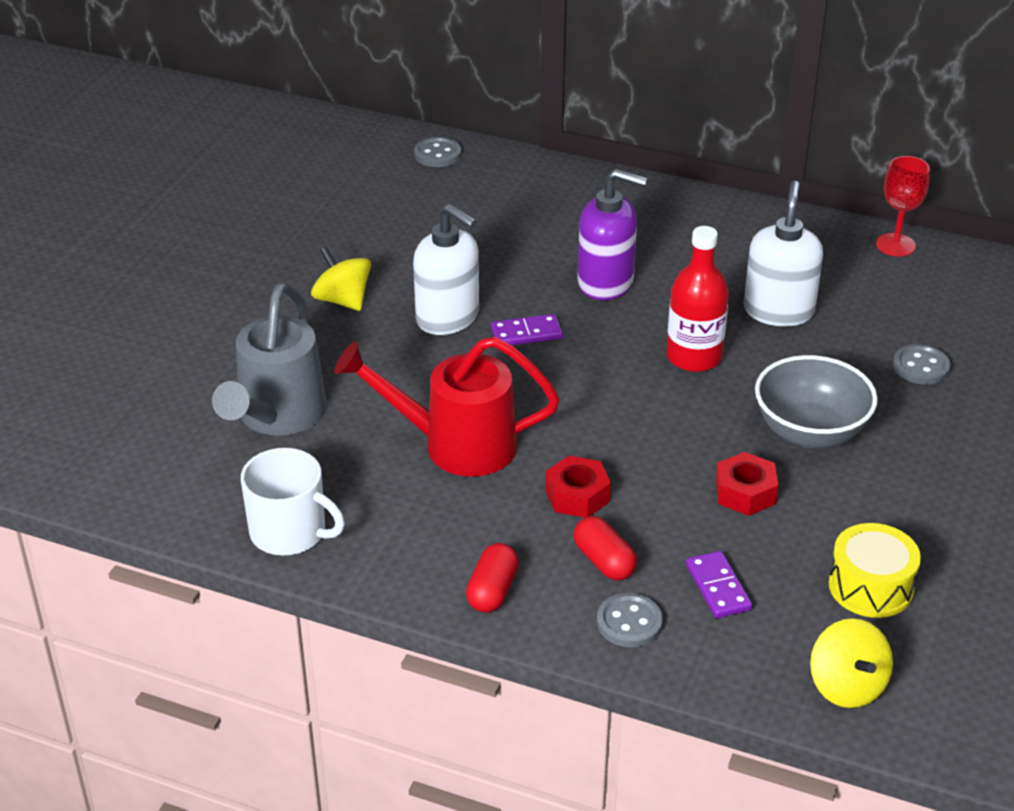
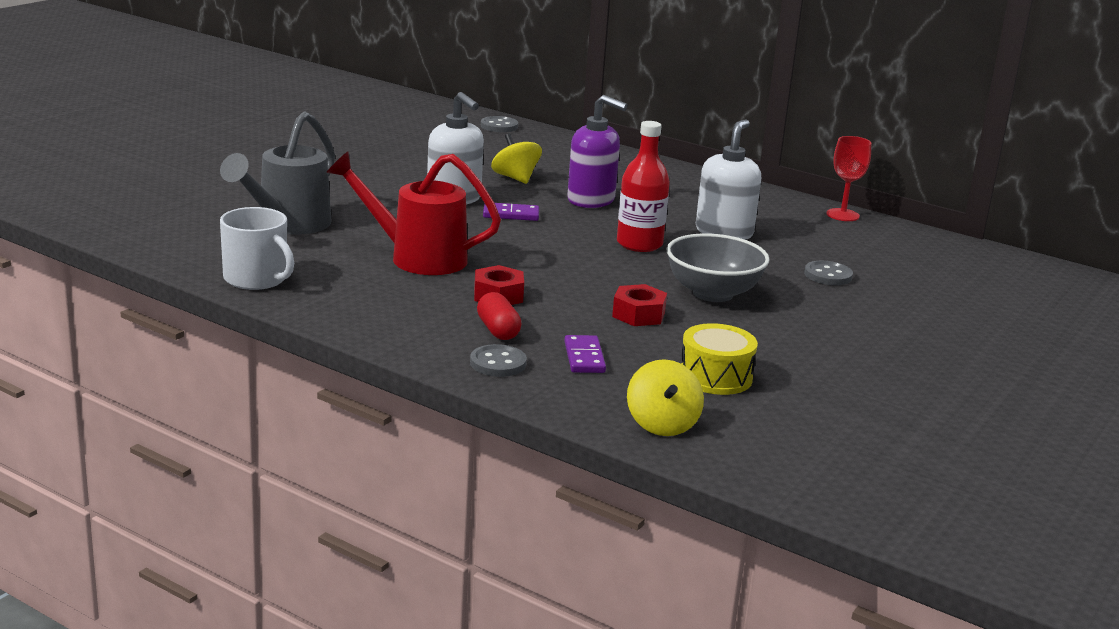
camera: 10 degrees right, 15 degrees down
(342, 300) = (378, 180): yellow spinning top -> yellow spinning top (515, 178)
(492, 591) = (396, 331): red capsule -> none

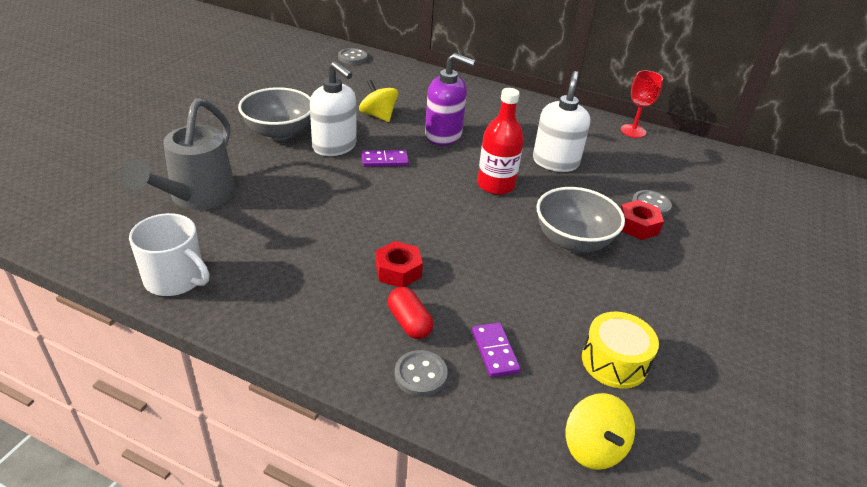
camera: 10 degrees left, 15 degrees up
(390, 183) = (279, 132): none -> grey bowl
(418, 258) = (318, 227): red watering can -> none
(638, 314) = (522, 280): red nut -> red nut (637, 226)

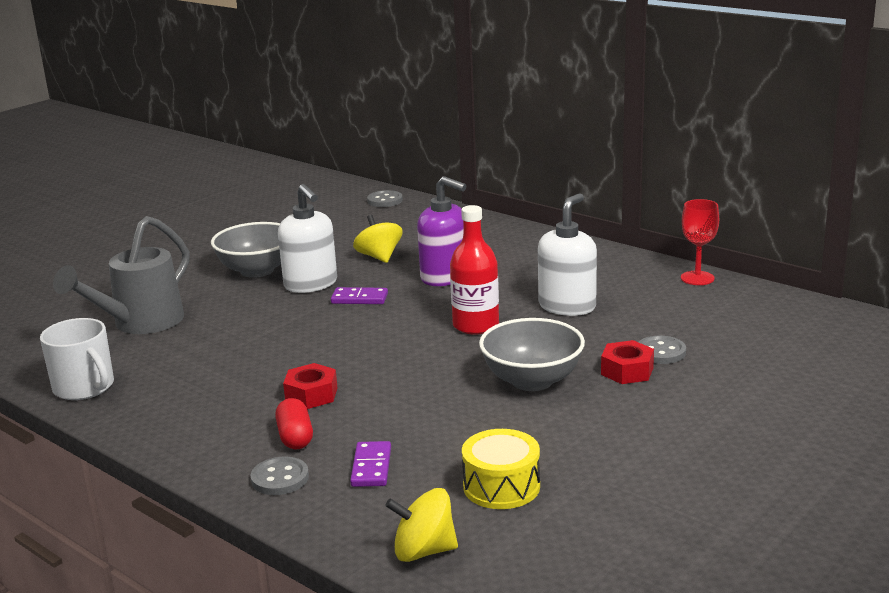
camera: 20 degrees right, 15 degrees down
(593, 448) = (424, 551): yellow spinning top -> yellow spinning top turned 90 degrees clockwise

